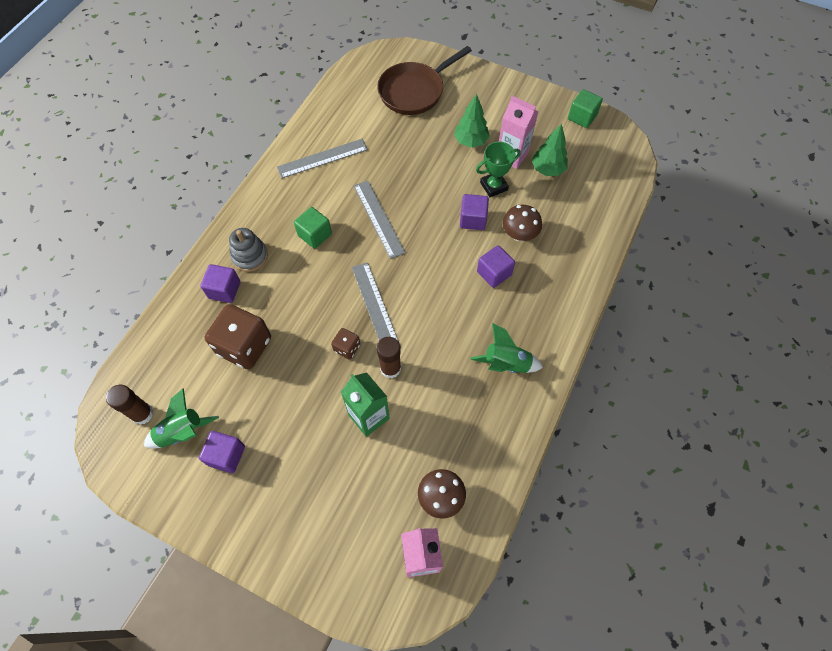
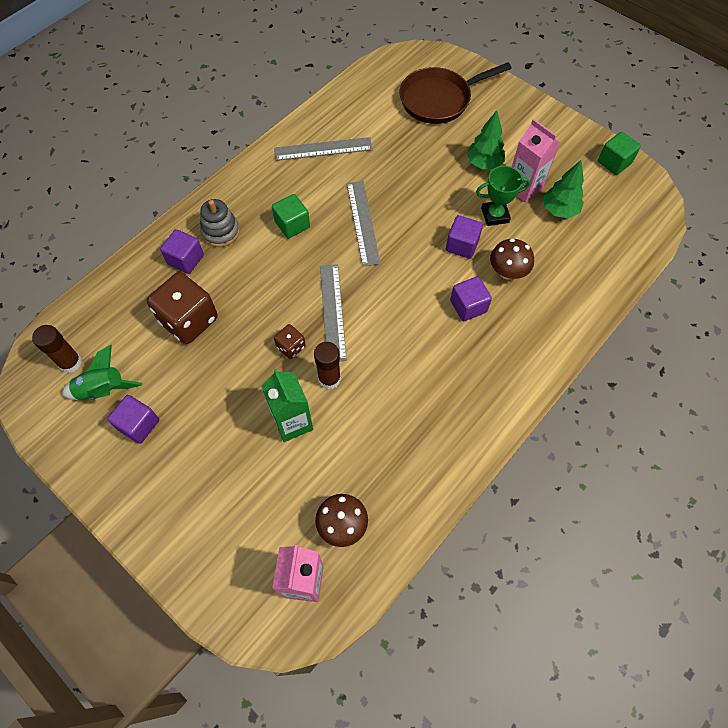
camera: 15 degrees right, 0 degrees up
(506, 364) = (453, 404): green rocket -> none

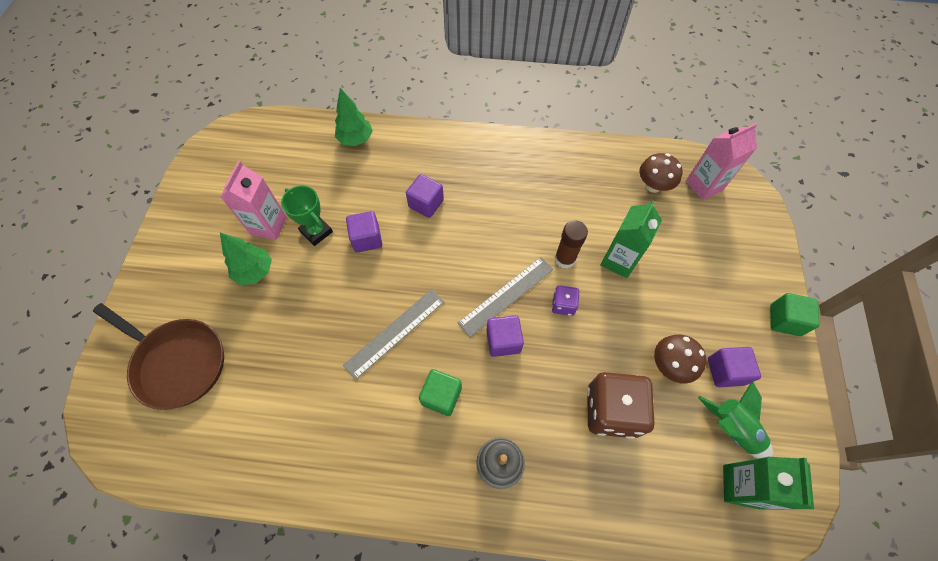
camera: 125 degrees left, 0 degrees up
(70, 362) = (741, 486): brown glue stick -> green carton
(186, 259) = (557, 472): purple cube -> purple cube (503, 341)
(291, 347) = (563, 305): brown dice -> purple dice
(323, 149) = (320, 438): grey ruler -> none
(507, 272) = (373, 194): brown mushroom -> brown mushroom (670, 365)
(559, 210) = (281, 189): green tree -> green tree (356, 139)
(614, 162) = (198, 175): green cube -> green cube (784, 320)

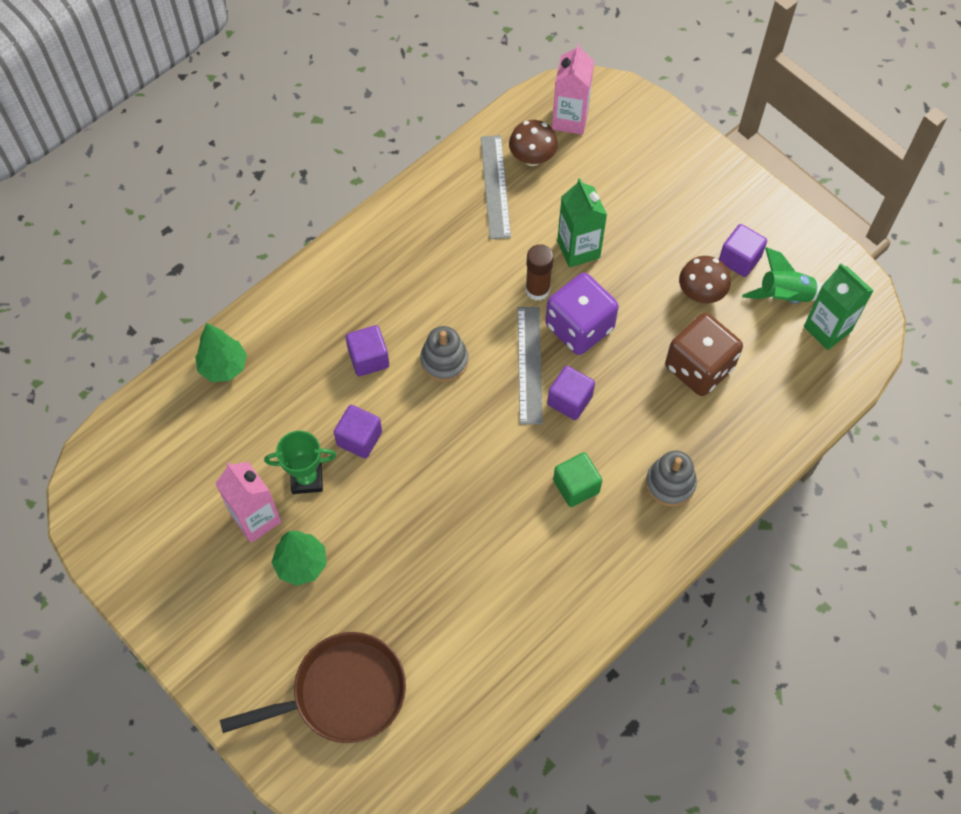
camera: 50 degrees left, 0 degrees up
(395, 332) = (482, 482): grey ruler -> grey ruler (495, 186)
(462, 244) = (444, 361): none -> grey stacking toy
(563, 305) = (579, 327): purple dice -> purple dice, size x2.06
(784, 320) = (738, 179): green cube -> none

